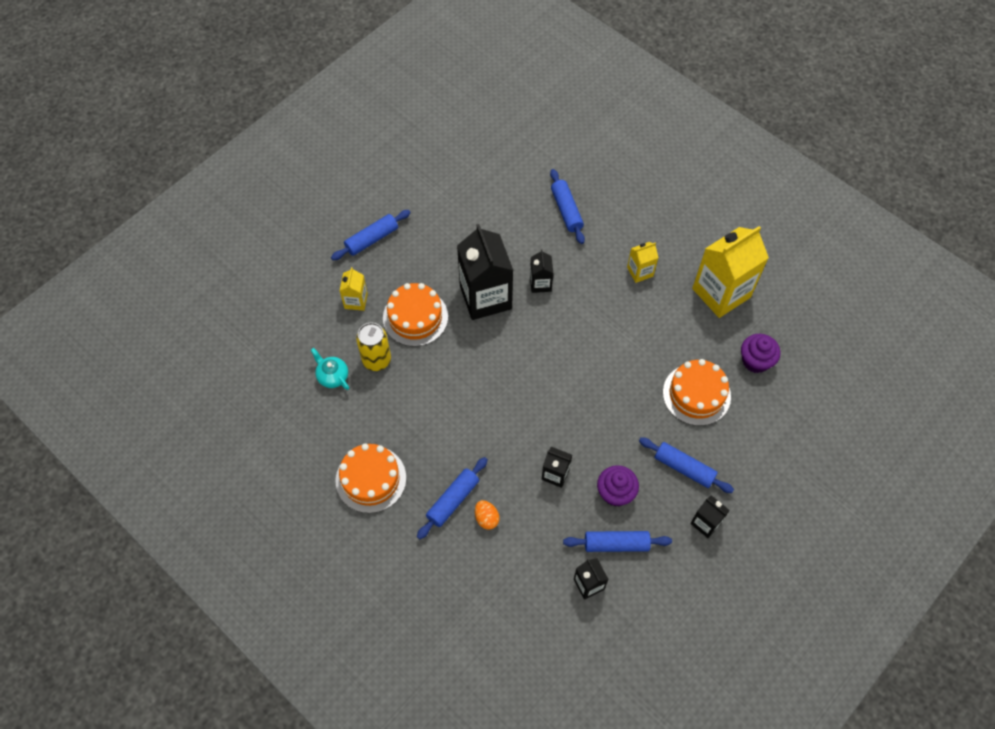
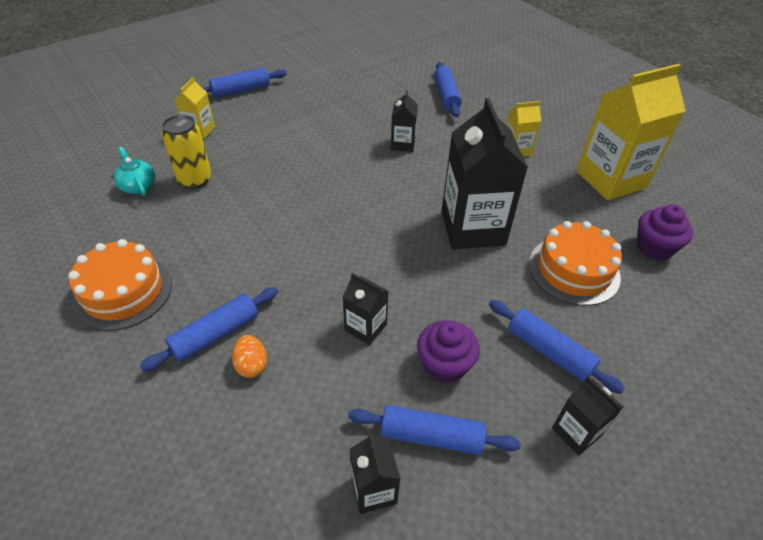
camera: 10 degrees right, 15 degrees down
(415, 317) = (255, 151): orange cake -> none
(485, 297) = (339, 146): black carton -> black carton (473, 228)

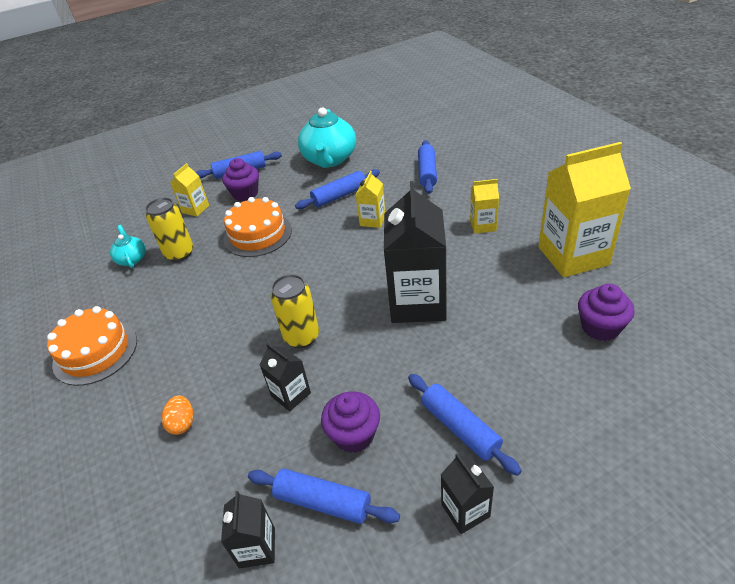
camera: 15 degrees right, 5 degrees down
(215, 334) = (160, 394): blue rolling pin -> blue rolling pin (339, 196)
(254, 115) = (245, 194): none -> purple cupcake
(338, 80) = (329, 159): none -> turquoise teapot
(360, 267) = (302, 337): none -> yellow can
(403, 144) = (372, 220): black carton -> yellow carton
(574, 270) = (508, 347): orange cake -> orange cake (257, 234)

